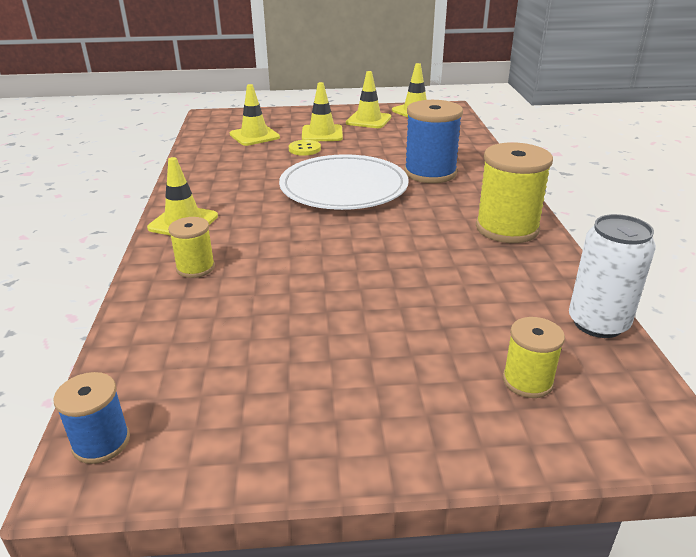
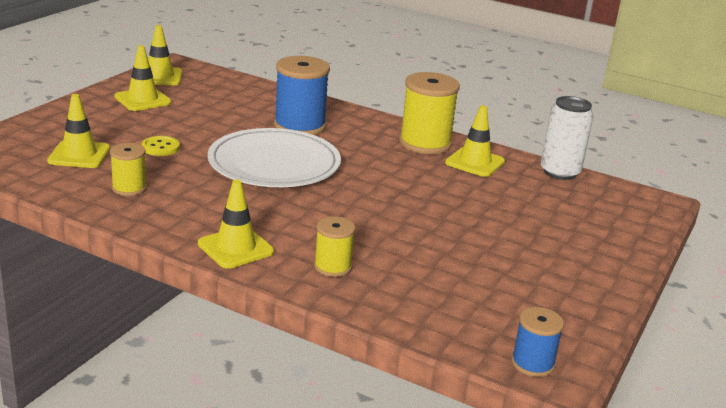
camera: 60 degrees left, 5 degrees down
(322, 134) = (137, 128): yellow traffic cone -> yellow traffic cone (475, 162)
(527, 381) = (592, 213): yellow spool -> yellow spool (129, 188)

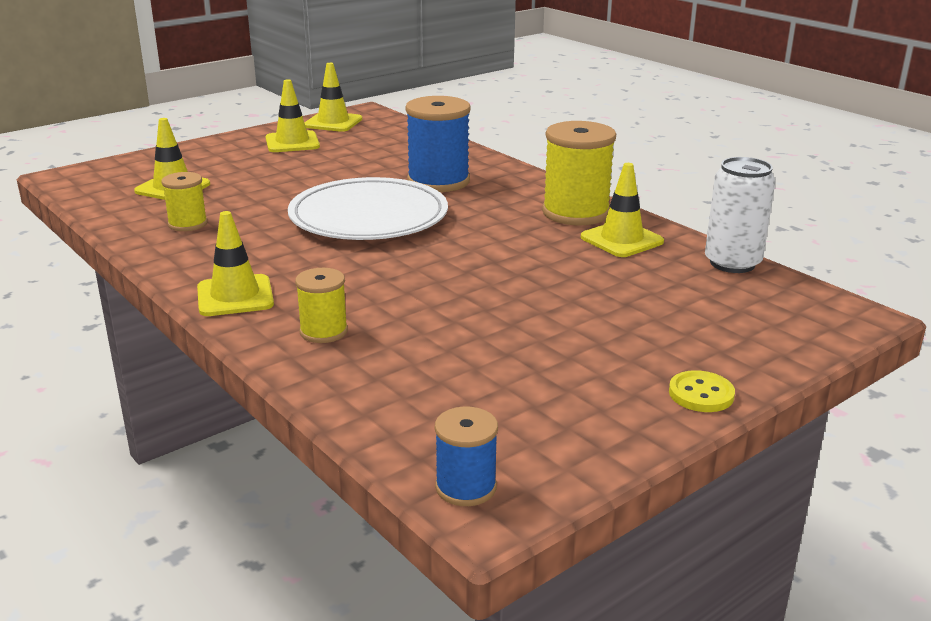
camera: 25 degrees right, 0 degrees up
(160, 147) = (262, 188): yellow button -> yellow button (701, 394)

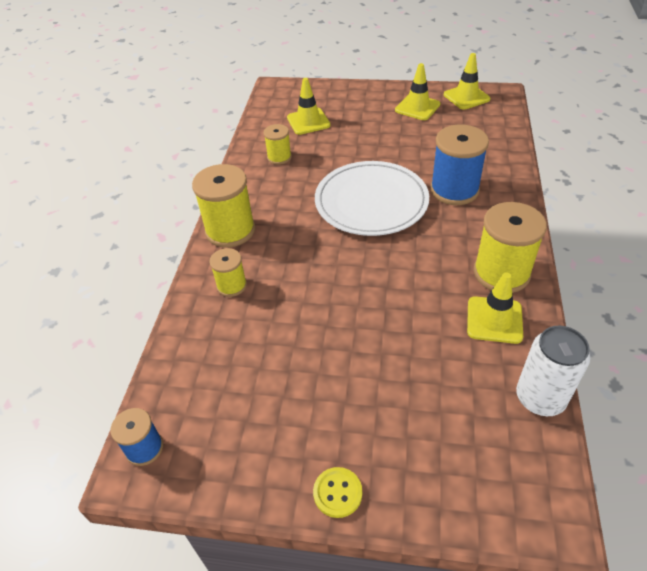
camera: 50 degrees right, 20 degrees up
(235, 296) = (230, 230): yellow traffic cone -> yellow spool

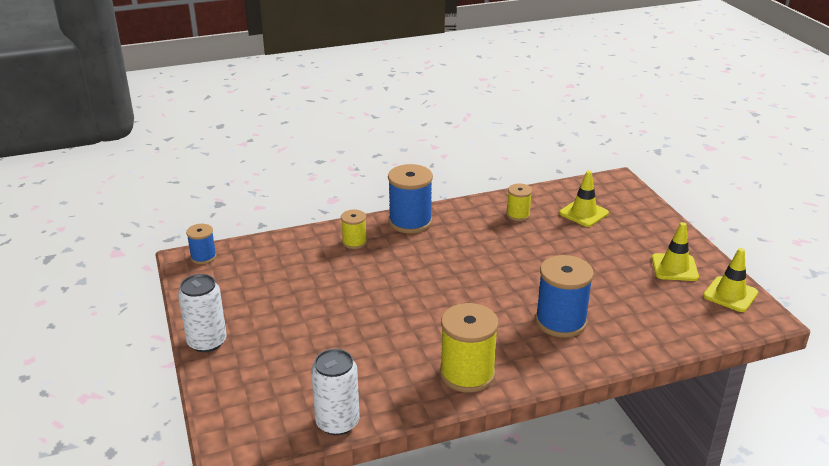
camera: 60 degrees right, 15 degrees down
(230, 230) = (410, 222): yellow spool -> blue spool
(337, 493) = (207, 342): yellow button -> white can
(371, 202) = (501, 279): white plate -> none
(494, 320) = (406, 381): yellow traffic cone -> none

